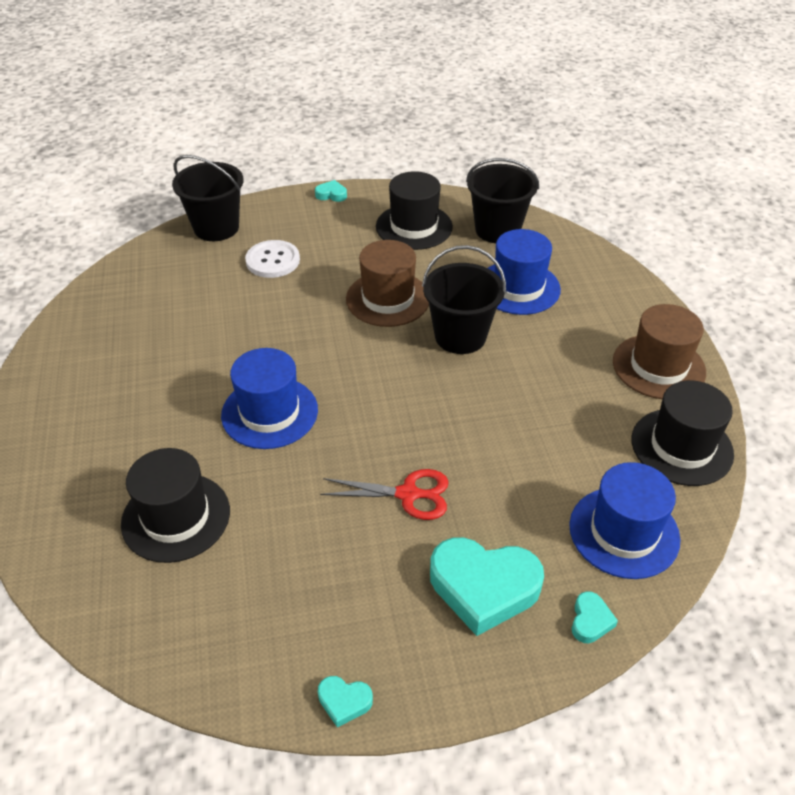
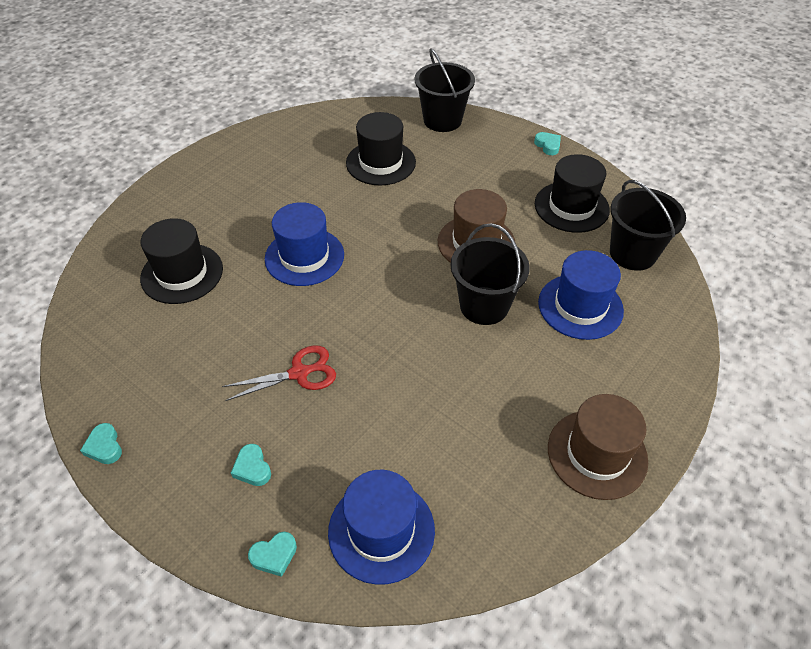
camera: 50 degrees right, 5 degrees up
(273, 260) = (444, 165): white button -> none
(408, 494) = (299, 373): red scissors -> red scissors turned 75 degrees counterclockwise
(483, 587) = (252, 468): turquoise heart -> turquoise heart, size x0.45
(681, 447) = (517, 523): black hat -> black hat (381, 163)

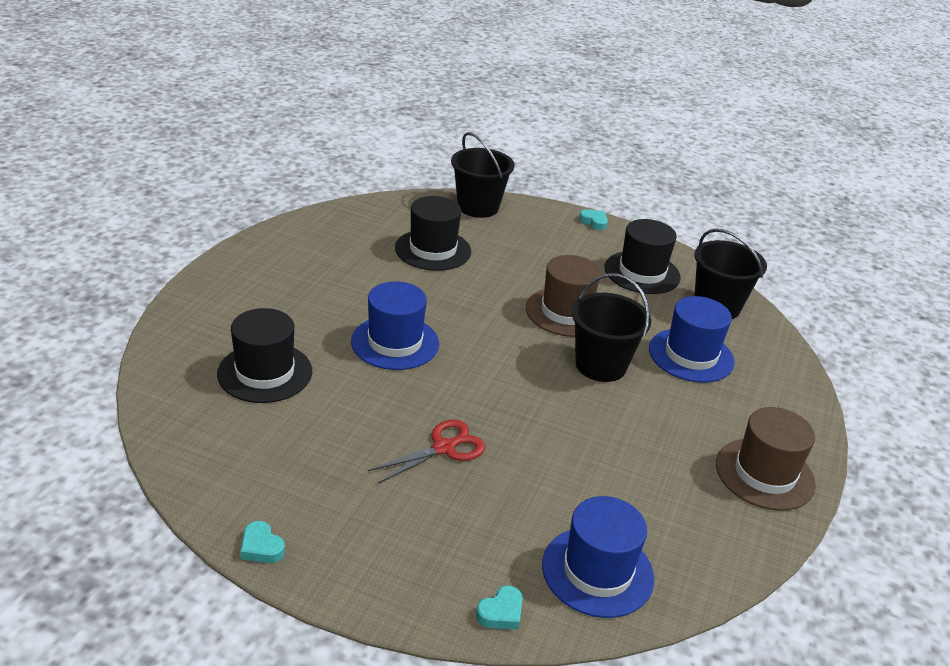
camera: 20 degrees left, 15 degrees down
(252, 468) = (438, 540): turquoise heart -> none

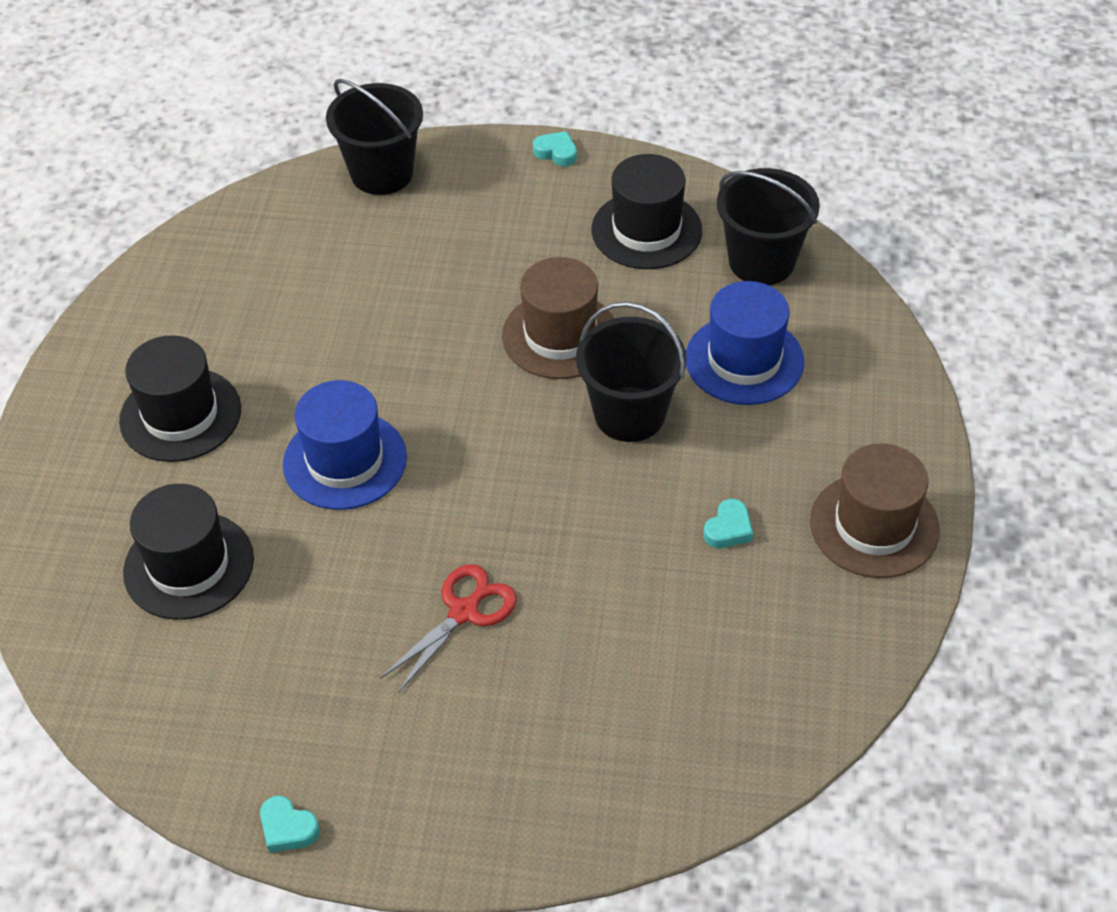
camera: 10 degrees left, 15 degrees up
(433, 250) = (343, 277): black hat -> black hat (180, 415)
(501, 612) = (603, 824): turquoise heart -> turquoise heart (728, 529)
(597, 571) = (702, 732): blue hat -> none

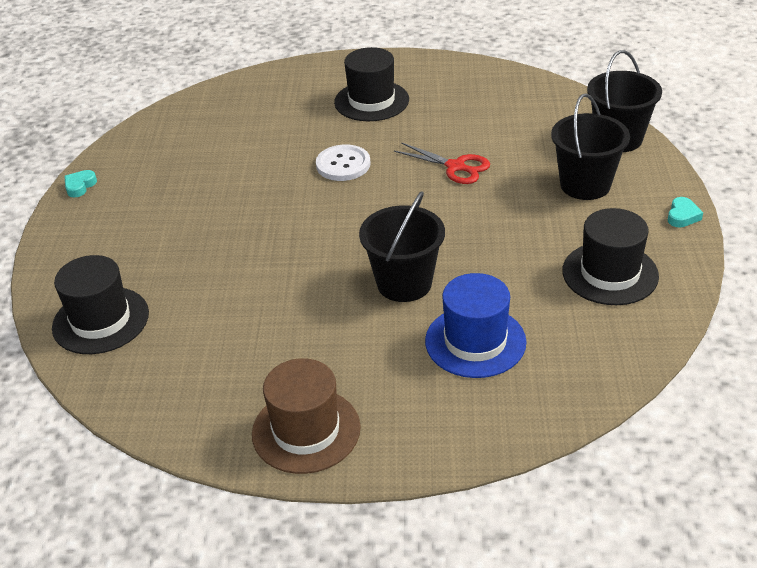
camera: 85 degrees right, 10 degrees down
(189, 565) = (258, 124): black hat -> black hat (101, 320)
(345, 460) = (343, 164): blue hat -> white button
(464, 611) = (224, 228): red scissors -> red scissors (456, 167)
(560, 335) = (477, 241): brown hat -> none
(728, 529) = (298, 344): turquoise heart -> none
(761, 262) = (597, 344): black bucket -> black bucket (585, 185)

